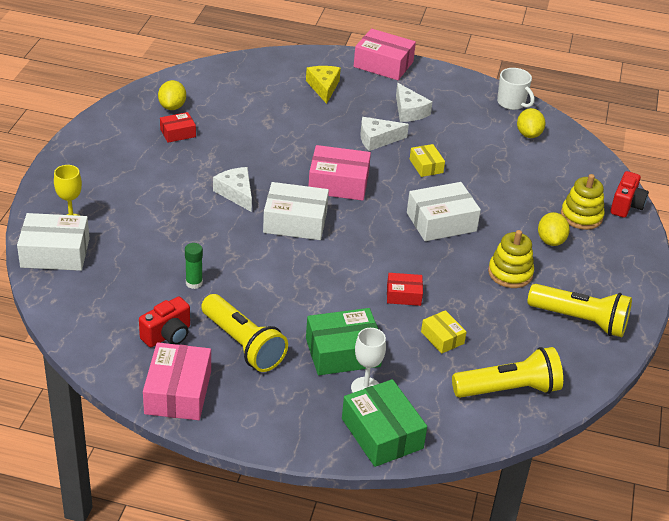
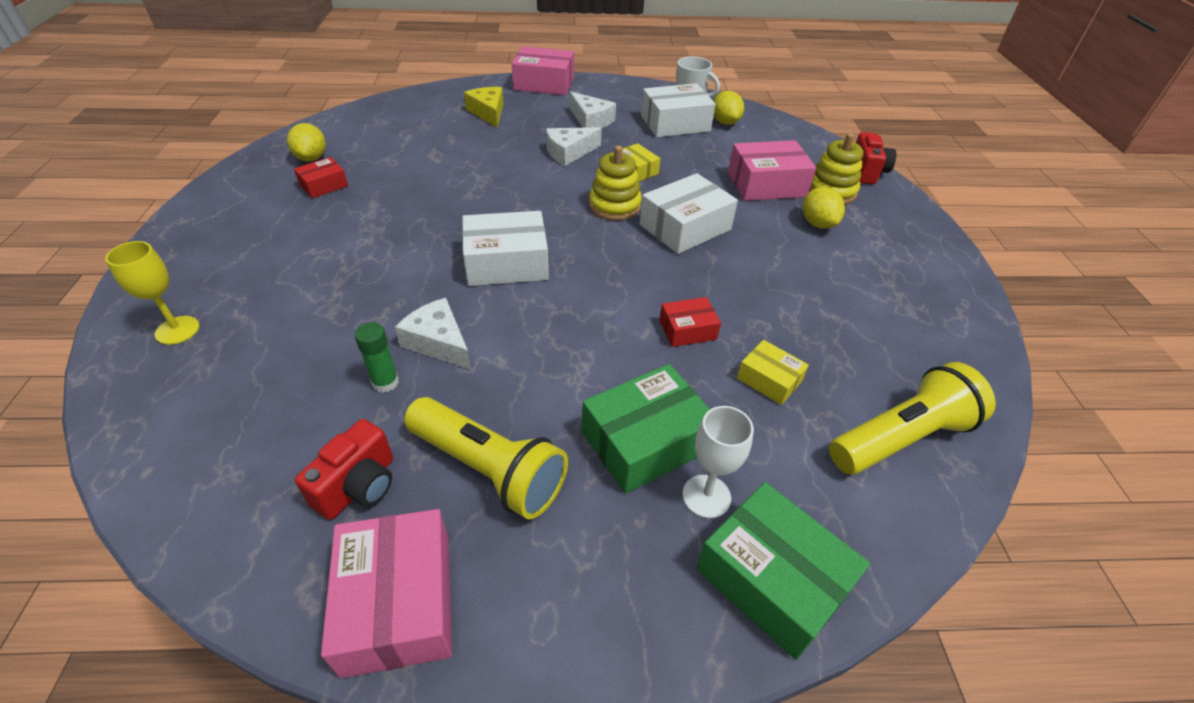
camera: 15 degrees left, 5 degrees up
(55, 253) = (149, 385): white box -> white box (675, 123)
(236, 193) = (417, 242): white cheese -> white cheese (438, 342)
(338, 183) = (544, 207): pink box -> pink box (766, 184)
(510, 273) = (798, 271): yellow stacking toy -> yellow stacking toy (614, 206)
(580, 320) = (916, 312): yellow flashlight -> none

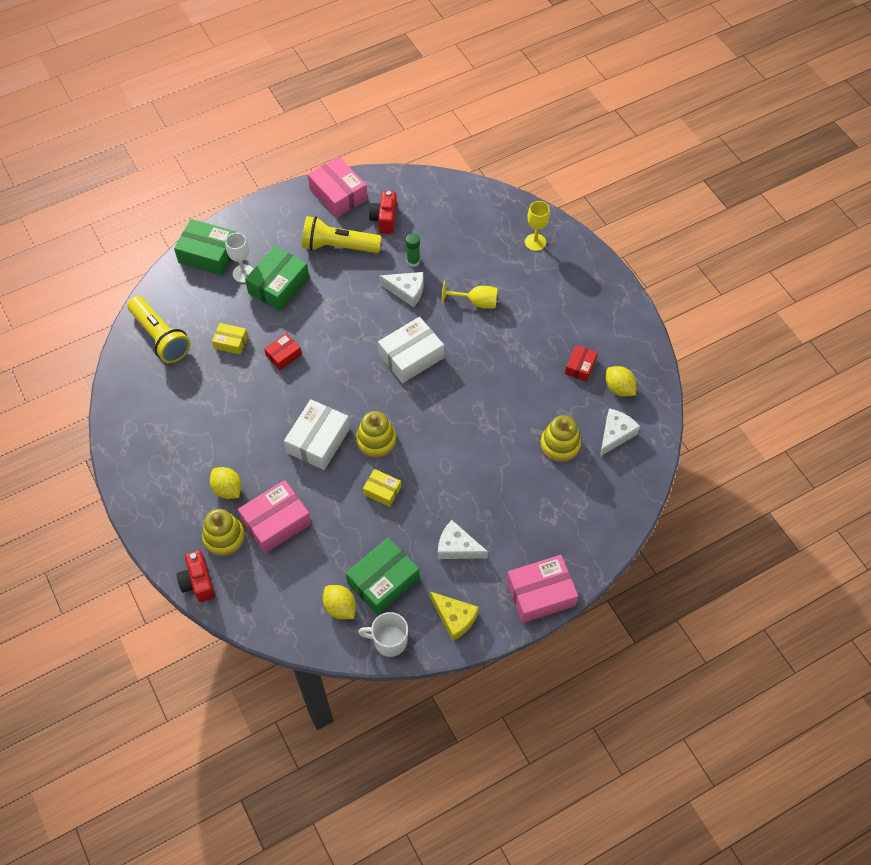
camera: 155 degrees right, 15 degrees up
(358, 288) = (476, 302): none -> yellow goblet
(424, 143) = (560, 445): none -> yellow stacking toy
(488, 112) = (549, 514): yellow cheese -> yellow cheese (454, 618)
(569, 152) = (445, 489): white cheese -> white cheese (615, 434)
(675, 123) = (383, 581): white box -> green box
(901, 437) = (160, 337): yellow flashlight -> yellow flashlight turned 75 degrees counterclockwise

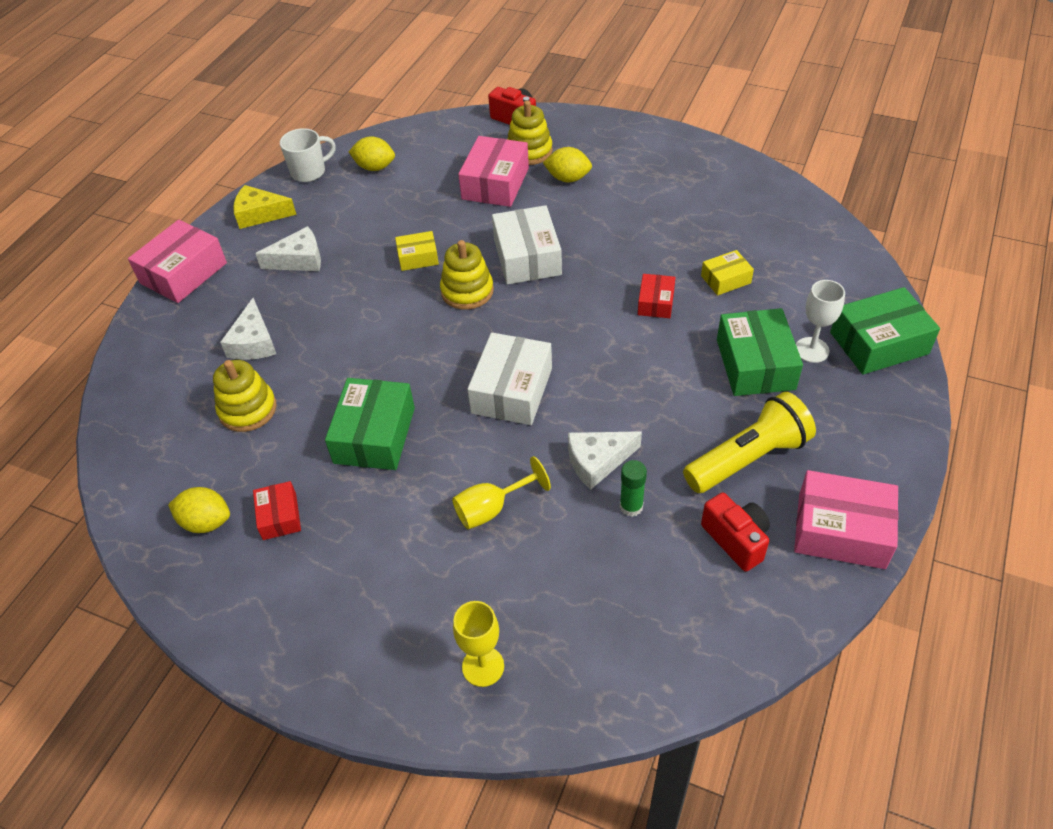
camera: 145 degrees right, 10 degrees down
(160, 337) = (799, 240): yellow flashlight -> none
(383, 581) = (351, 201): green box -> green box (374, 435)
(615, 434) = (180, 463): white cheese -> white cheese (253, 342)

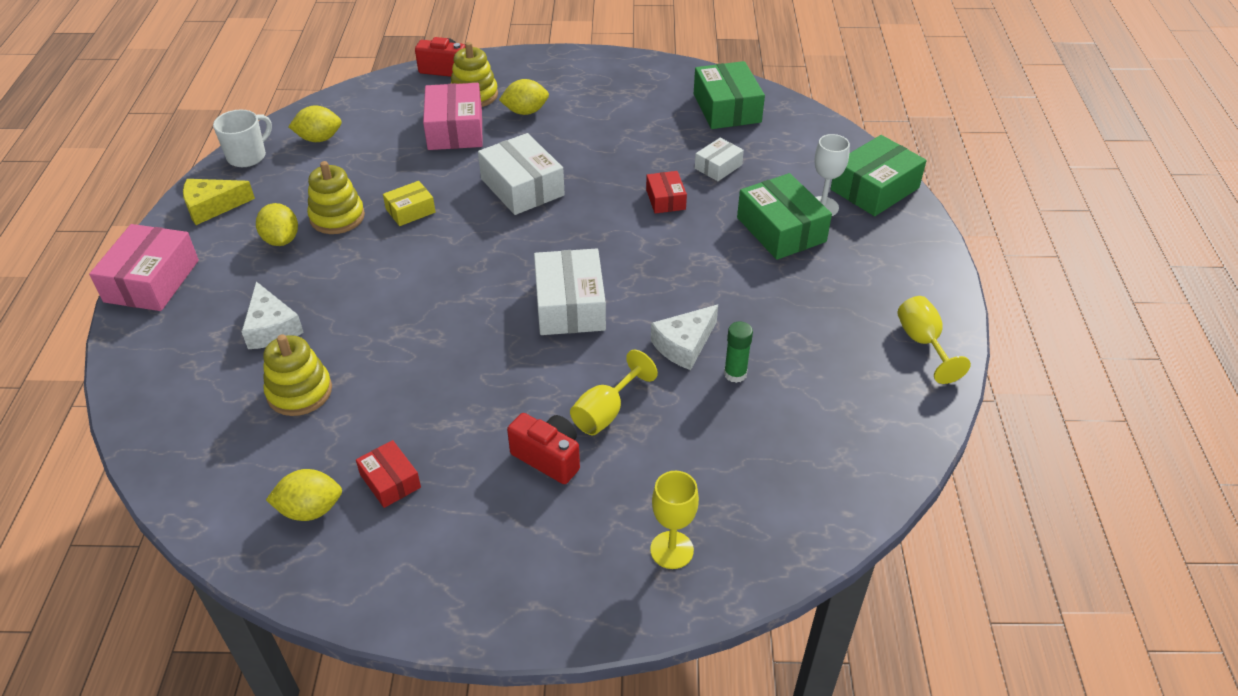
camera: 25 degrees left, 5 degrees down
(299, 260) = (281, 240): white cheese -> yellow lemon
(374, 435) = (452, 380): green box -> green box (726, 108)
(467, 291) = (478, 229): yellow stacking toy -> yellow stacking toy (337, 217)
(725, 279) = (718, 167): yellow box -> white box
(736, 540) = (841, 375): red camera -> red camera (548, 457)
(748, 458) = (815, 306): yellow flashlight -> none
(841, 530) = (923, 343): pink box -> yellow goblet

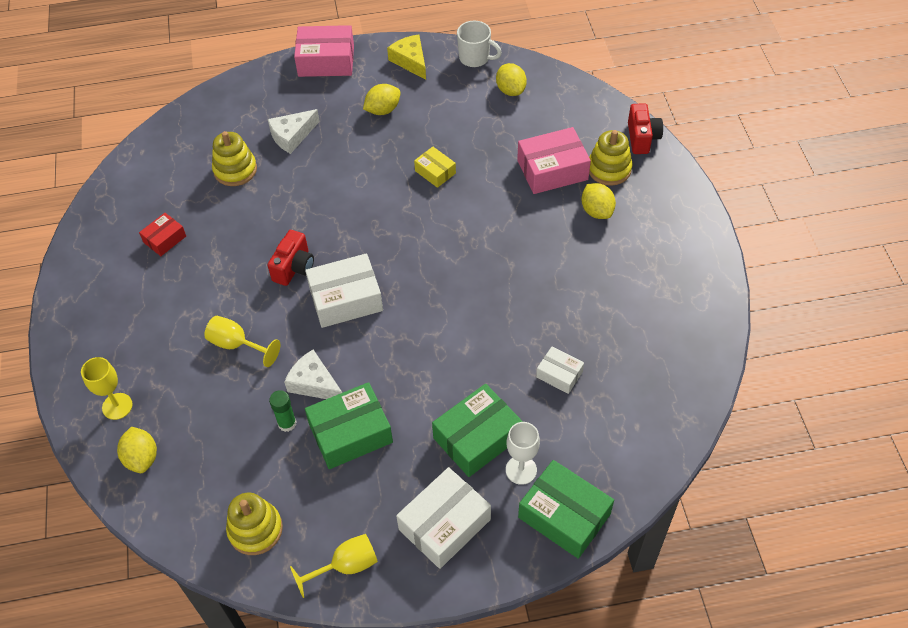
camera: 80 degrees right, 10 degrees up
(310, 509) = (140, 207): yellow lemon -> yellow lemon (142, 458)
(337, 217) = (416, 132): yellow stacking toy -> yellow stacking toy (255, 529)
(522, 187) = (485, 235): white box -> white box (444, 524)
(548, 457) = (191, 319): red camera -> red camera (294, 267)
(665, 199) = (497, 340): red box -> none
(726, 108) = (661, 368): green box -> green box (350, 433)

